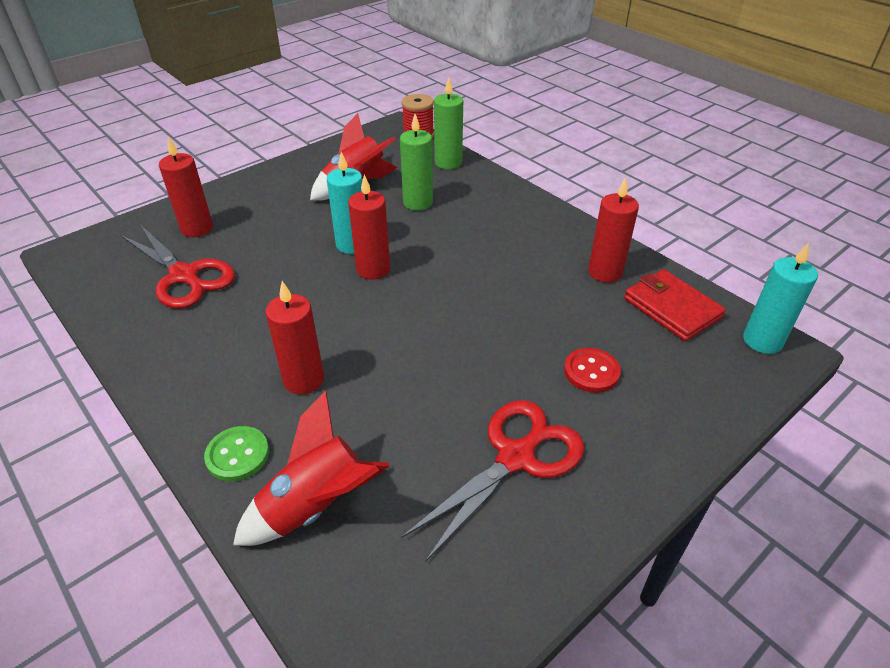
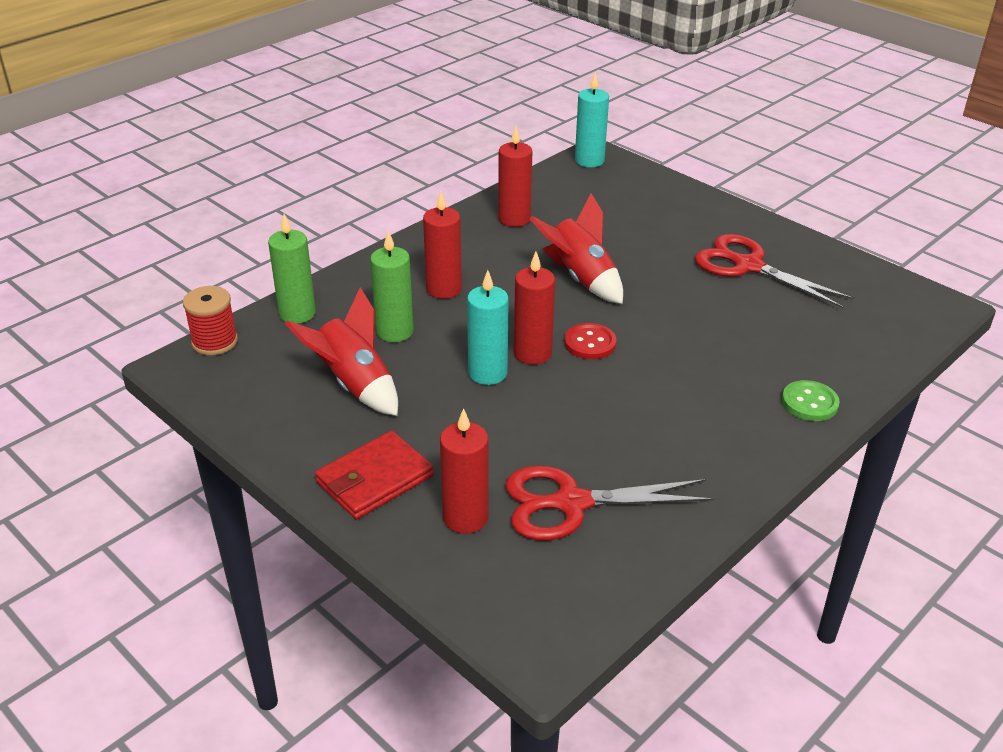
camera: 95 degrees left, 5 degrees down
(184, 276) = (571, 503): red scissors -> red scissors turned 135 degrees counterclockwise
(303, 380) = (710, 378): red candle -> red candle (444, 289)
(317, 506) = (835, 353): red rocket -> red rocket (580, 278)
(591, 372) = (647, 232): red button -> red button (590, 343)
(671, 308) = (559, 192): red wallet -> red wallet (374, 479)

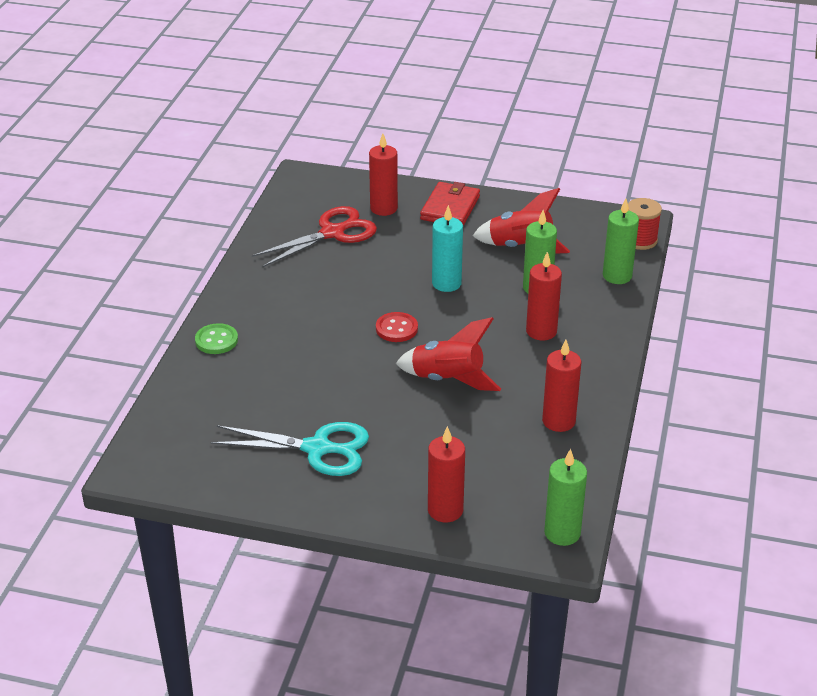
camera: 150 degrees right, 0 degrees up
(532, 353) = (430, 307): red candle -> red candle (445, 510)
(589, 161) = (562, 533): turquoise candle -> green candle
(748, 266) = (317, 449): red scissors -> turquoise scissors

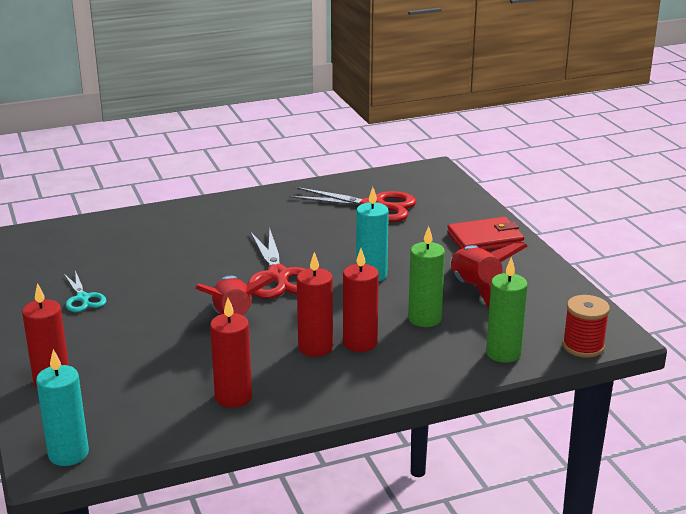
camera: 55 degrees right, 10 degrees down
(216, 340) = (177, 214): green button -> none
(317, 449) = (83, 298): turquoise scissors -> turquoise scissors, size x0.55
(383, 208) = (439, 213): red candle -> red candle (315, 347)
(396, 329) = (278, 276): red button -> red scissors
(562, 533) = (68, 454): green candle -> turquoise candle

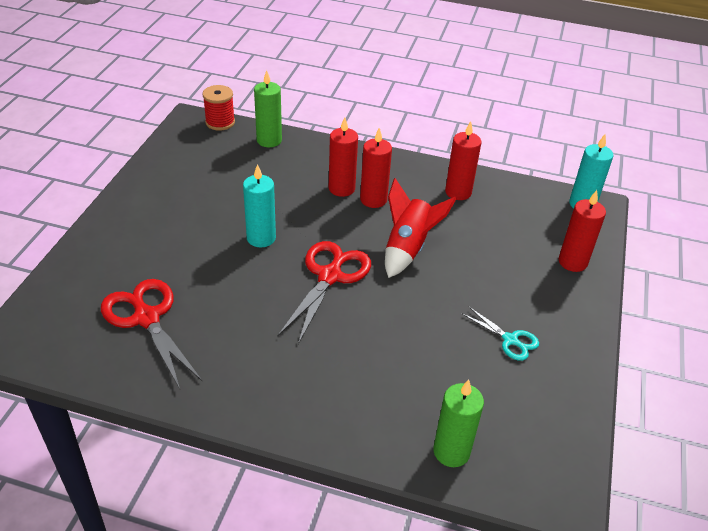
camera: 145 degrees left, 15 degrees up
(83, 298) = (510, 340): turquoise scissors -> turquoise scissors turned 120 degrees clockwise
(424, 319) = (278, 184): green candle -> green candle (451, 451)
(476, 290) = (213, 187): red rocket -> none
(485, 239) = (128, 225): red wallet -> none

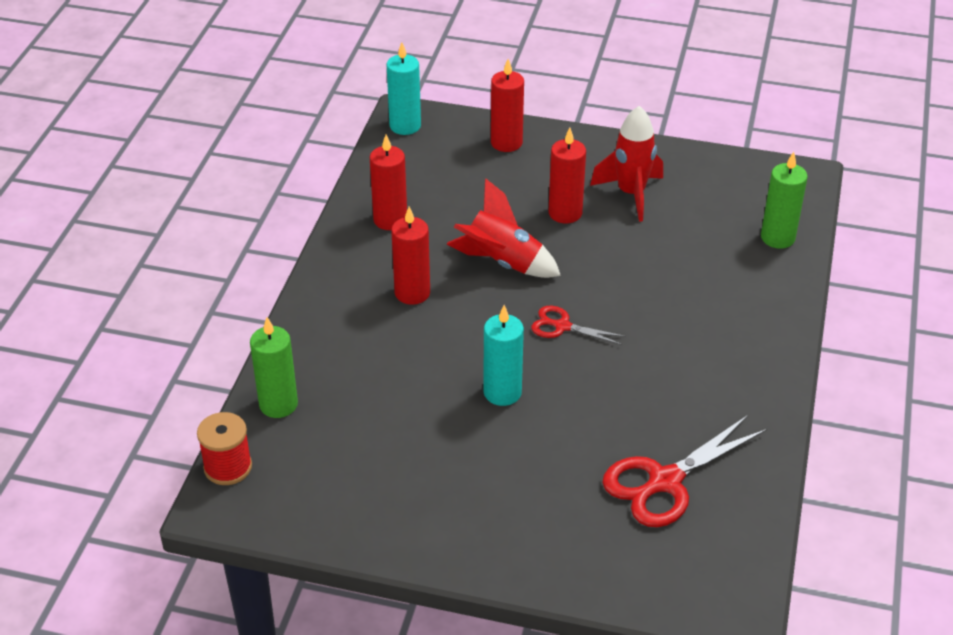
camera: 90 degrees left, 0 degrees up
(329, 276) = (562, 326): red scissors -> red scissors, size x0.55
(341, 188) = (391, 323): red candle -> red candle (565, 213)
(510, 340) = (631, 194): turquoise scissors -> red rocket

